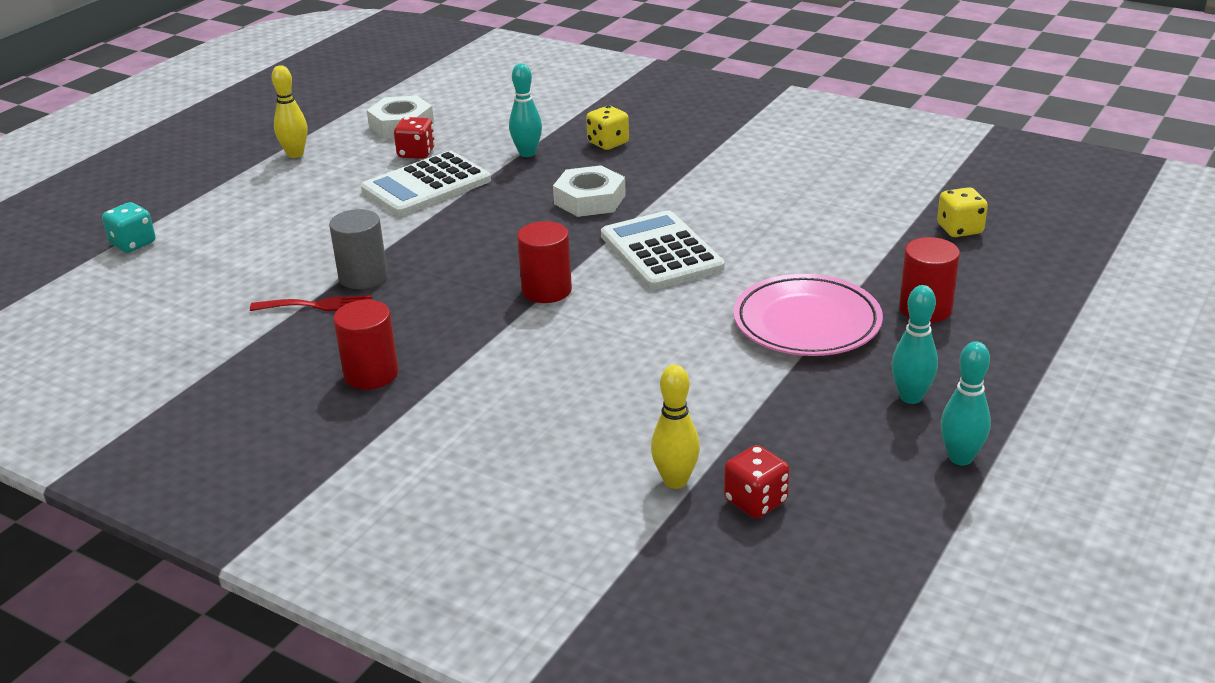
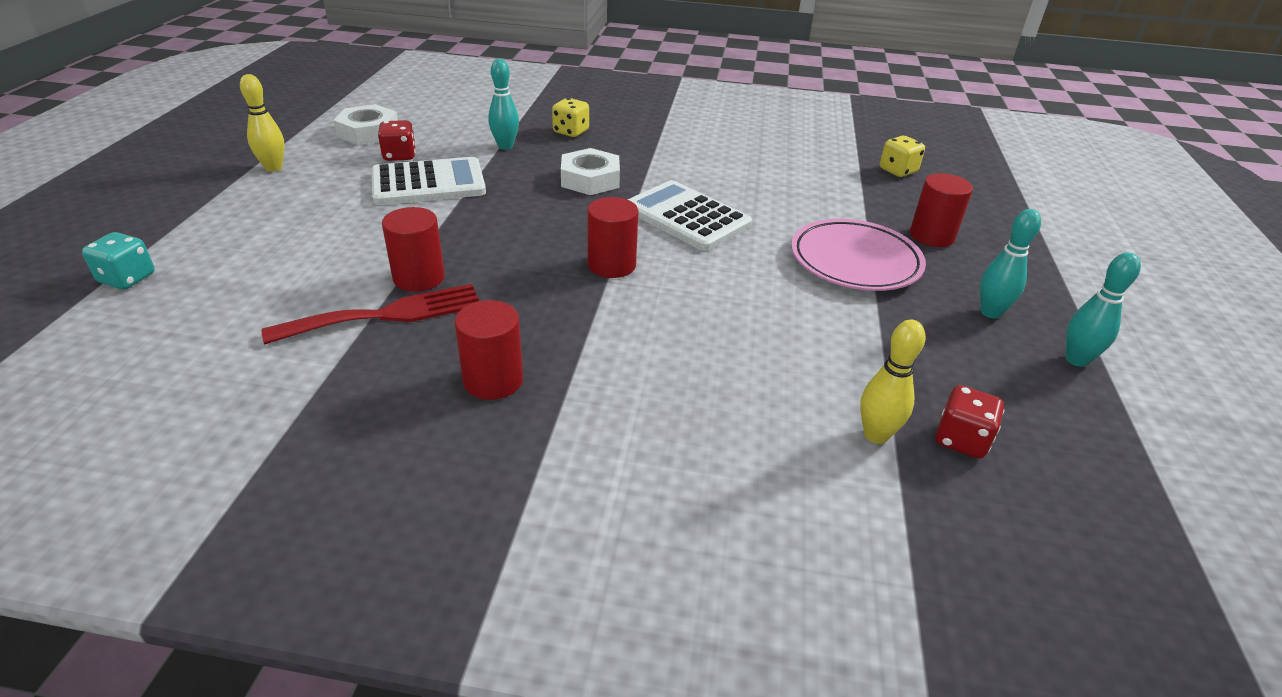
camera: 25 degrees left, 5 degrees up
(317, 305) = (387, 315): red fork -> red fork, size x1.60
(363, 277) = (419, 278): grey cylinder -> red cylinder
(426, 185) = (428, 183): white calculator -> white calculator turned 135 degrees counterclockwise

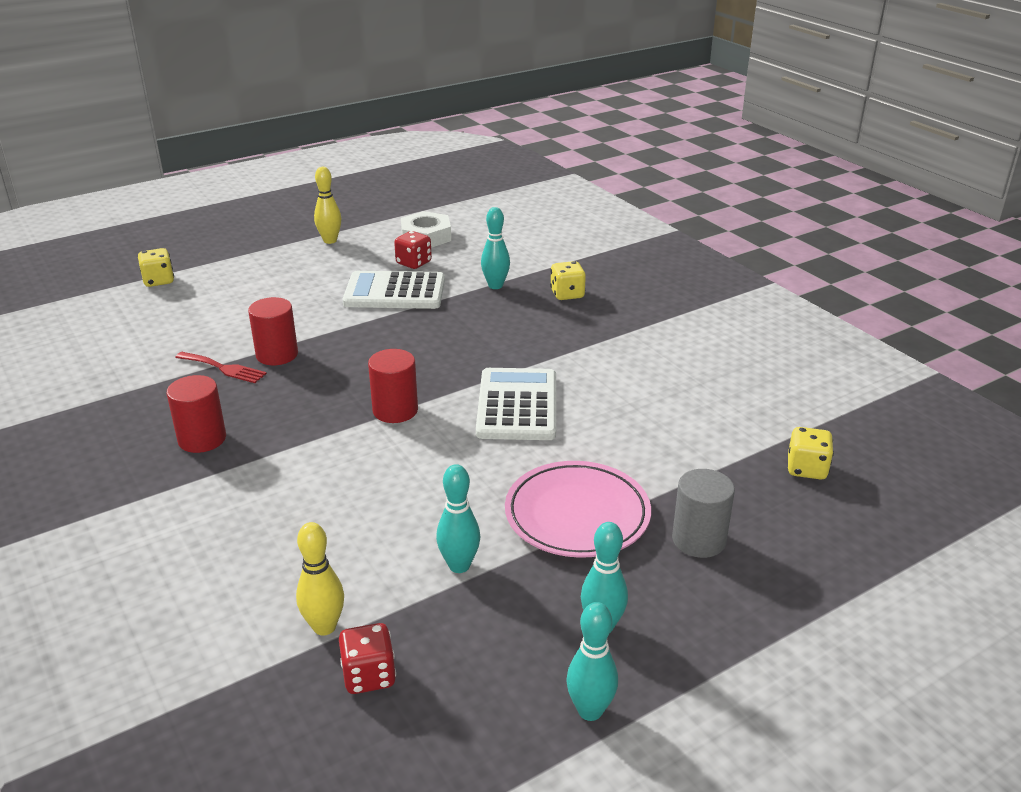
camera: 50 degrees right, 5 degrees down
(127, 278) = (158, 281): turquoise dice -> yellow dice
(387, 315) = (224, 368): red fork -> red fork, size x0.62
(428, 183) = (395, 292): white calculator -> white calculator turned 150 degrees clockwise
(590, 179) = (505, 340): white nut -> none
(862, 334) = (459, 565): none -> turquoise bowling pin
(932, 236) = (699, 540): red cylinder -> grey cylinder

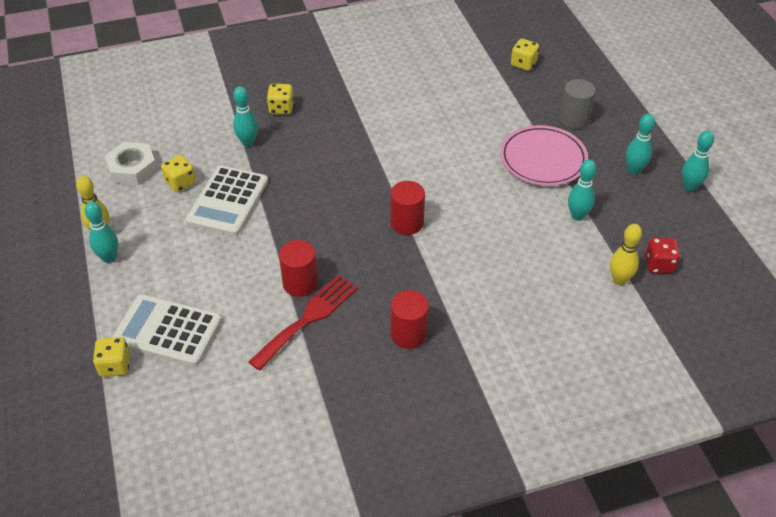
camera: 75 degrees left, 15 degrees up
(224, 368) = (308, 318): red fork -> red fork, size x1.60
(296, 251) = (109, 258): none -> turquoise bowling pin
(414, 263) = (180, 183): red dice -> yellow dice
(517, 405) = (421, 162): white calculator -> white calculator (167, 331)

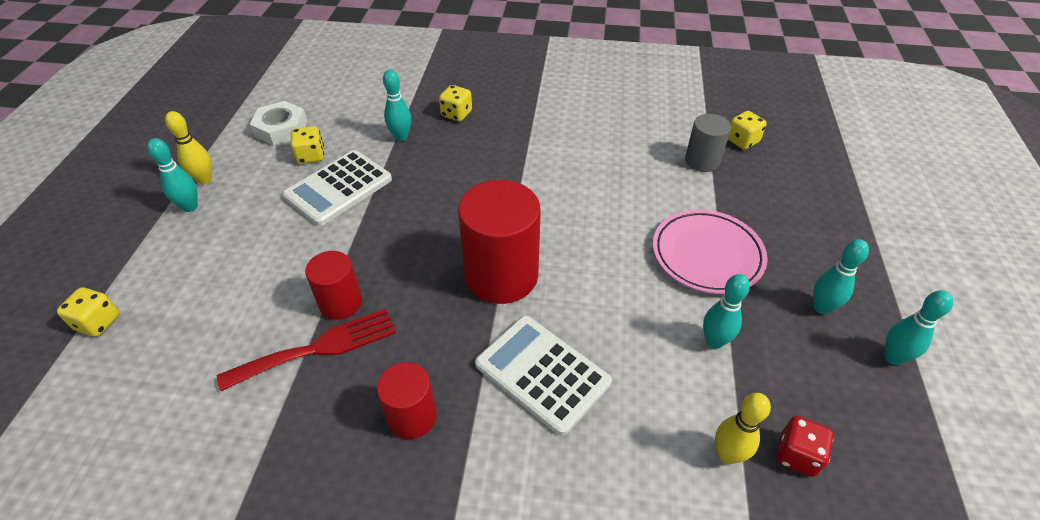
camera: 25 degrees right, 0 degrees up
(167, 331) = (175, 304): white calculator -> white calculator (542, 373)
(407, 223) = (501, 275): red cylinder -> red cylinder, size x1.79
(574, 119) = (772, 219): grey cylinder -> grey cylinder (702, 161)

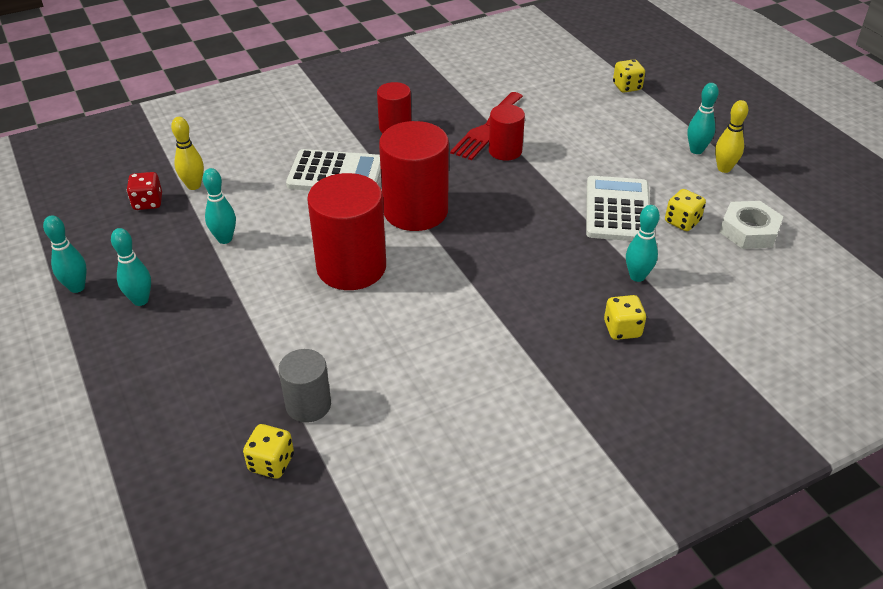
camera: 145 degrees right, 5 degrees down
(605, 246) = (351, 267): none -> red cylinder
(707, 255) = (257, 300): pink plate -> none

